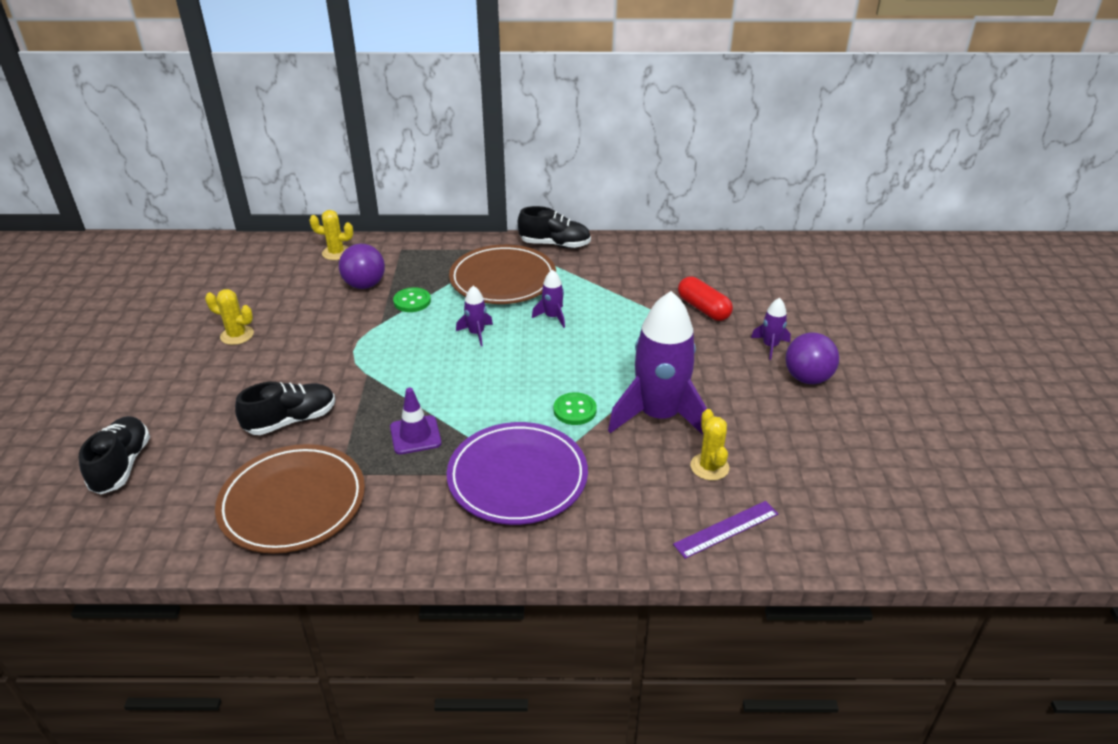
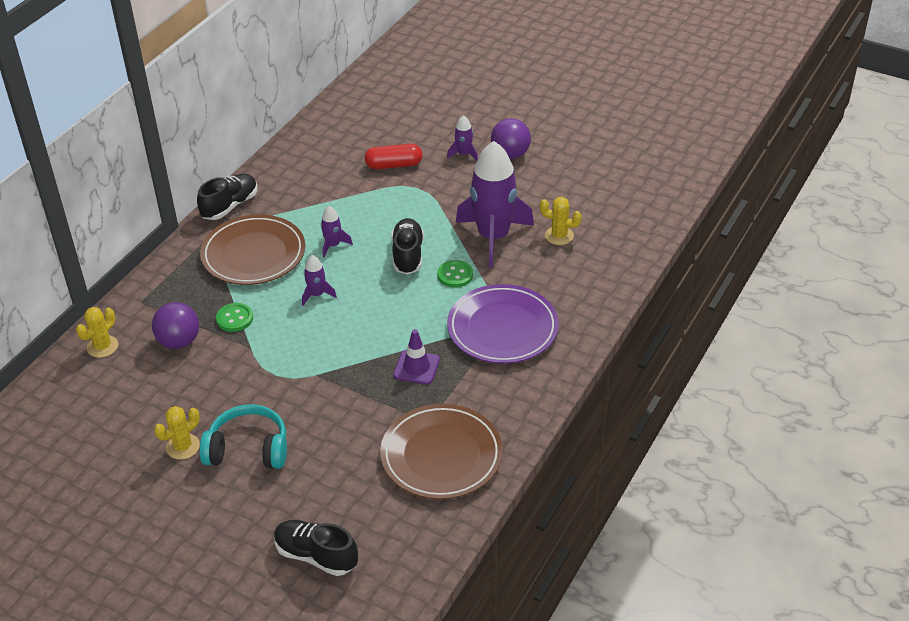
camera: 60 degrees left, 5 degrees up
(249, 371) = (248, 449): none -> turquoise headphones
(291, 420) = (341, 435): black shoe -> black shoe (407, 255)
(726, 529) = (616, 252): purple ruler -> none

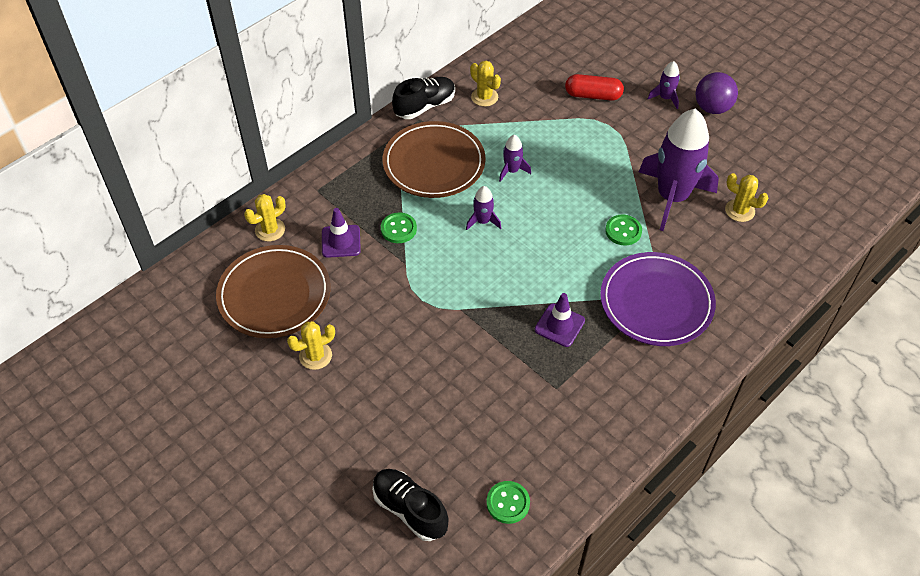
camera: 15 degrees right, 10 degrees up
(179, 341) = (341, 241): purple ball -> purple traffic cone
(248, 449) = (375, 374): turquoise headphones -> none
(287, 186) = (484, 97): none -> yellow cactus
(407, 255) = (582, 198): black shoe -> none
(409, 527) = (508, 503): none -> green button
(441, 455) = (559, 430): brown plate -> brown plate (274, 295)

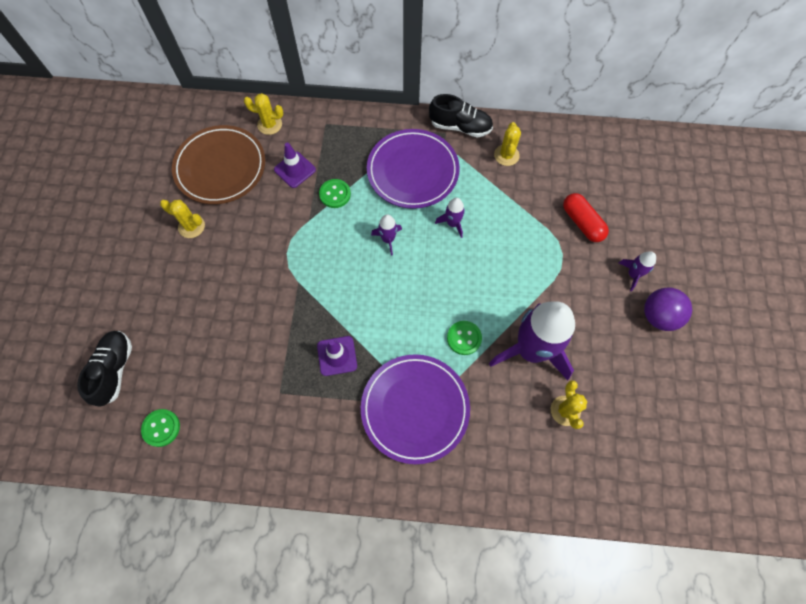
camera: 50 degrees right, 15 degrees up
(434, 163) = (412, 171): brown plate -> purple plate

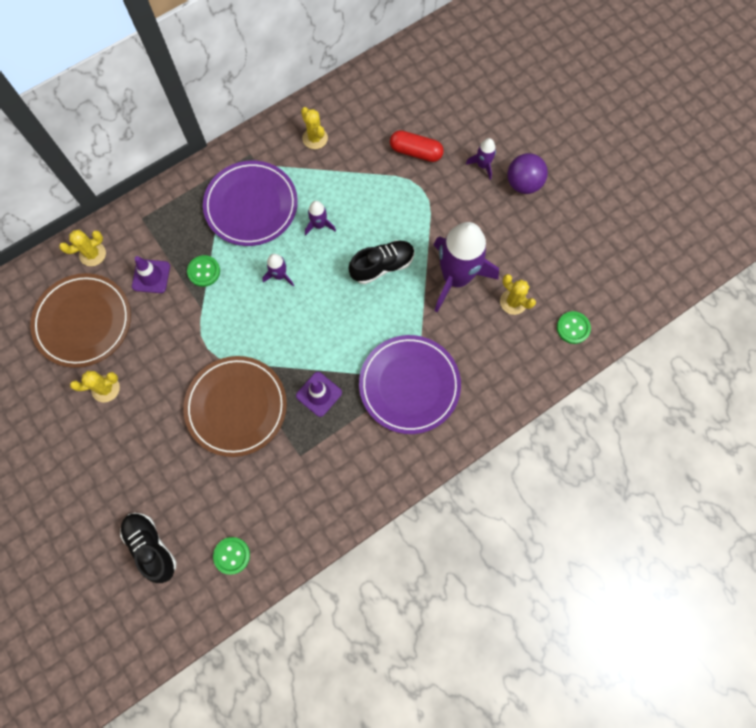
camera: 40 degrees left, 5 degrees up
(267, 314) = (236, 407): none -> brown plate
(460, 127) = (258, 140): black shoe -> black shoe (382, 266)
(464, 338) = (401, 306): green button -> green button (573, 328)

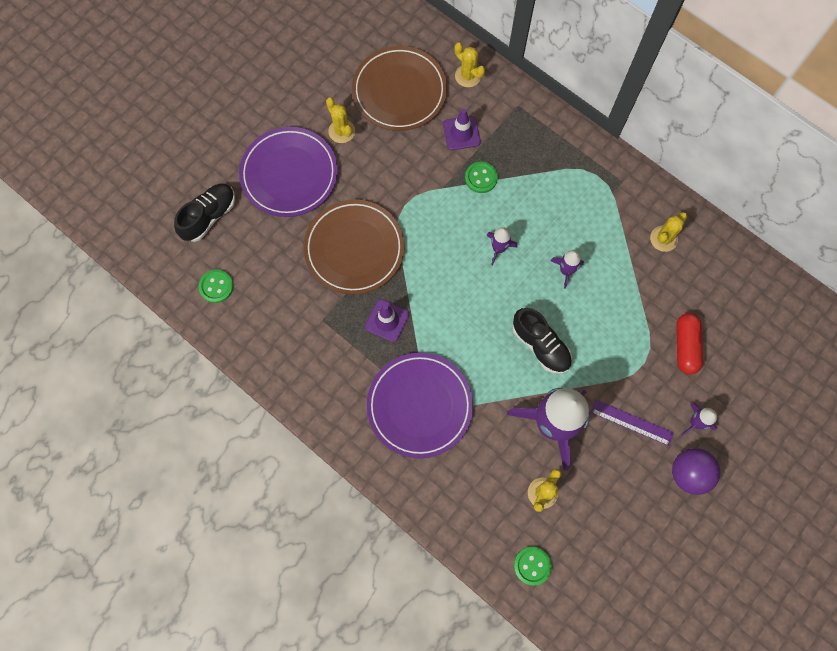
camera: 75 degrees right, 0 degrees up
(251, 206) = (565, 200): purple plate -> purple plate (289, 174)
(470, 213) = (631, 422): none -> purple ruler

